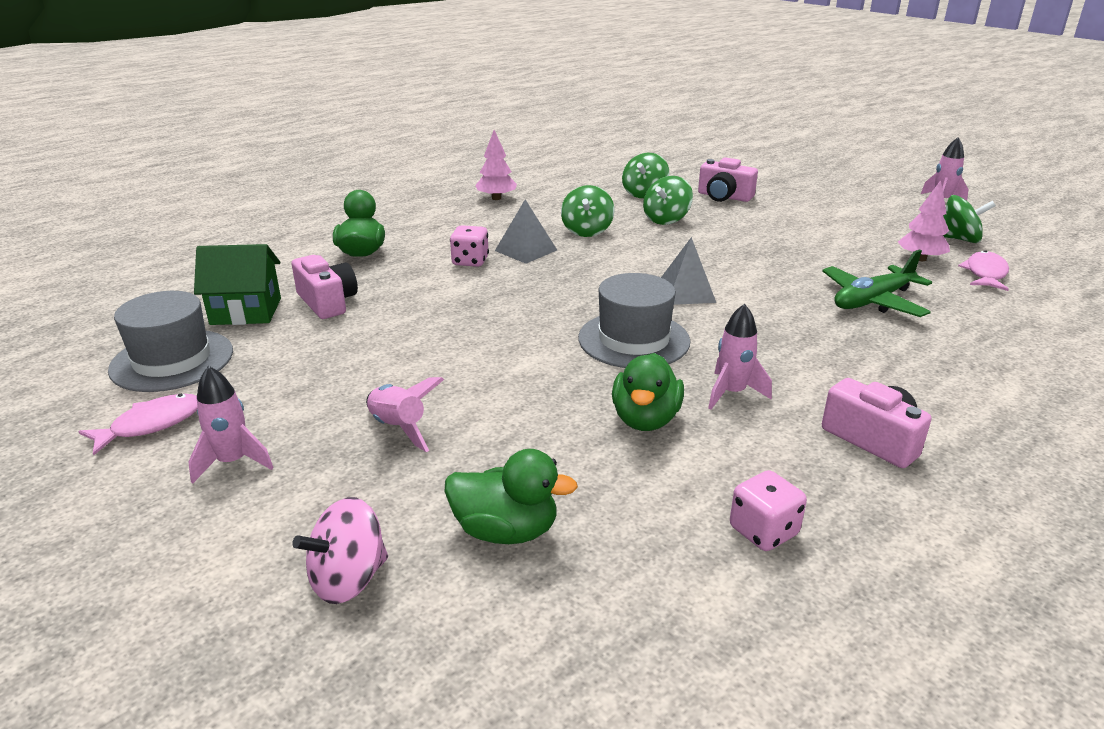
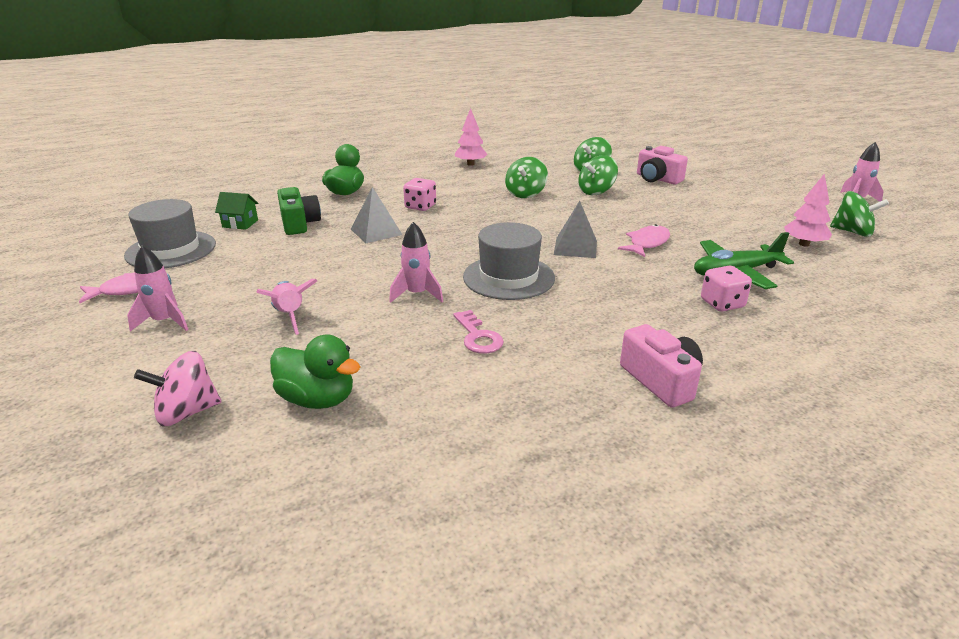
camera: 15 degrees right, 0 degrees up
(246, 311) = (240, 223): green house -> green house, size x0.61
(327, 302) = (299, 224): pink camera -> green camera
(526, 250) = (468, 203): grey pyramid -> grey pyramid (376, 232)
(645, 419) = (478, 337): green duck -> pink key
(732, 393) = (562, 327): pink rocket -> pink rocket (417, 294)
(763, 531) = (517, 435): pink dice -> pink dice (722, 304)
(985, 273) = (859, 262): pink fish -> pink fish (647, 243)

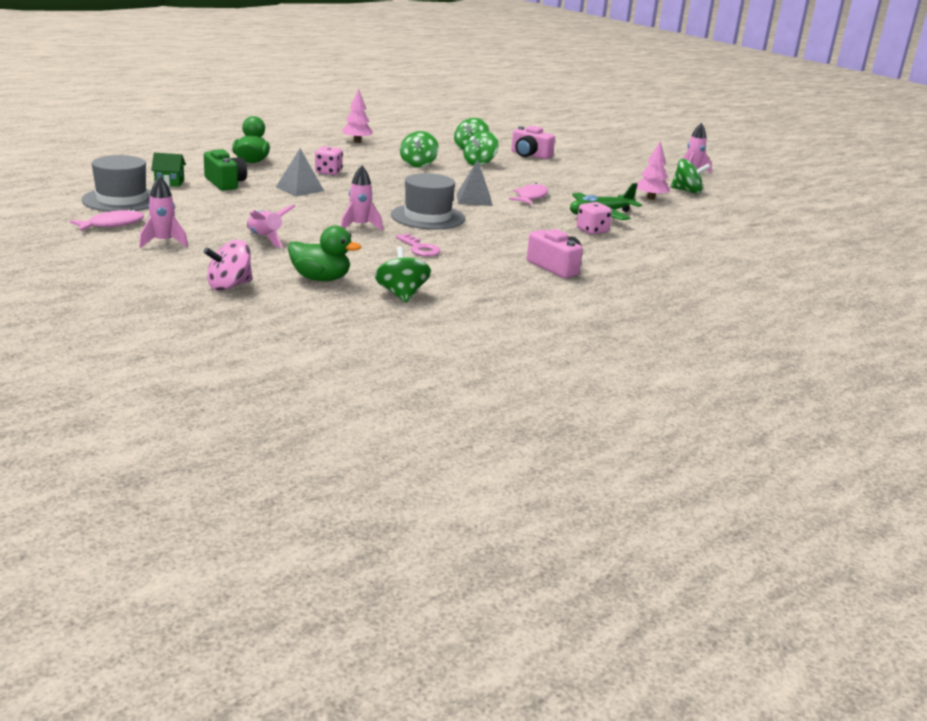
camera: 15 degrees left, 5 degrees down
(415, 440) = (401, 295): none -> green spinning top

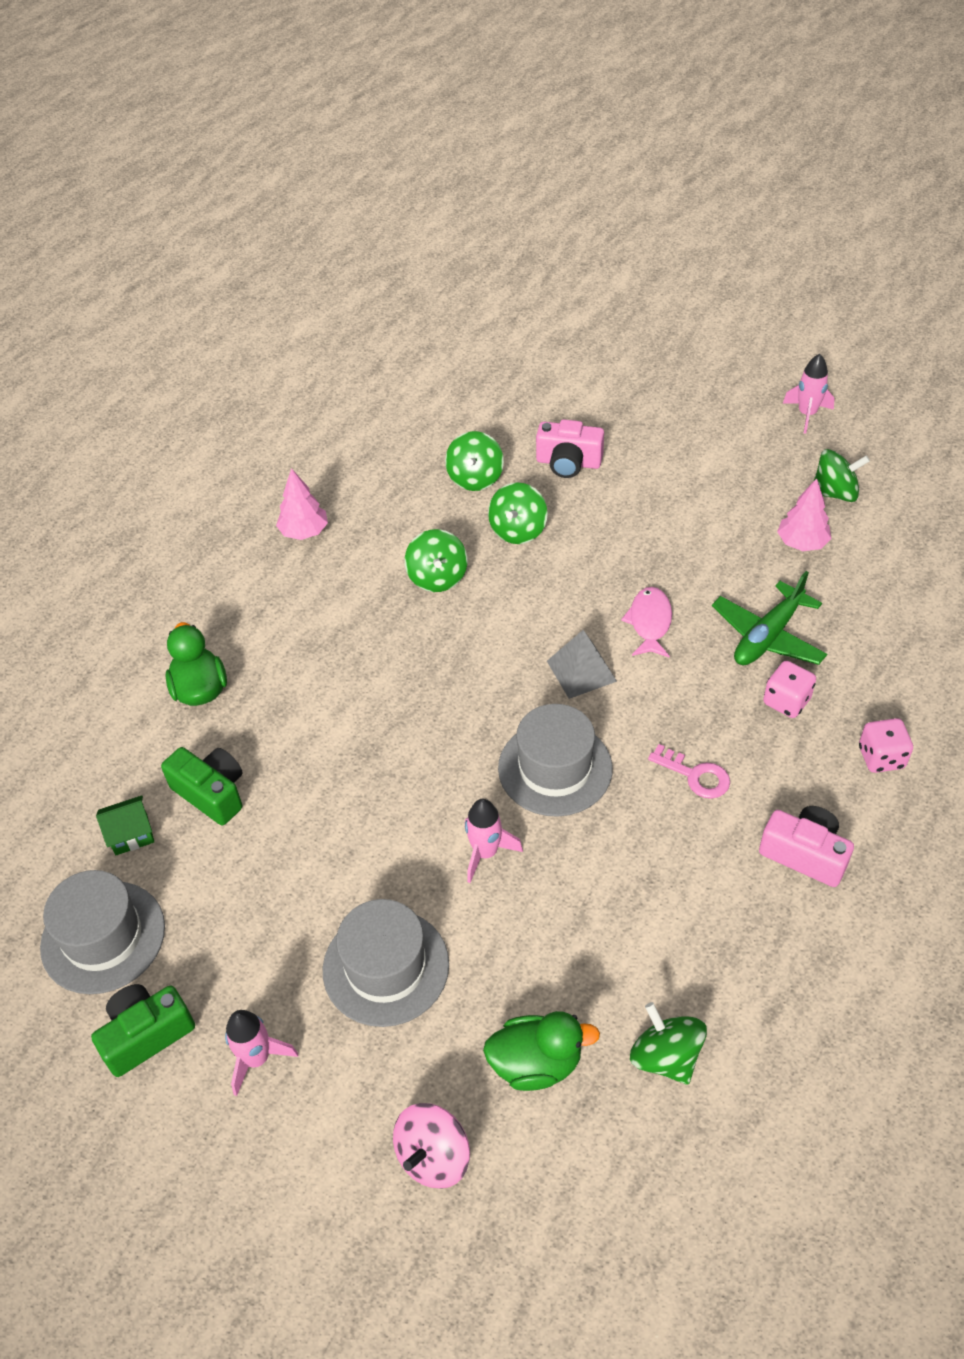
camera: 15 degrees left, 25 degrees up
(112, 224) = (146, 1034): pink fish -> green camera
(265, 239) = (386, 967): pink rocket -> grey hat
(300, 189) = (328, 759): grey pyramid -> none
(328, 172) = (331, 674): pink dice -> pink dice (881, 757)
(419, 248) = (604, 886): pink key -> pink key (695, 775)

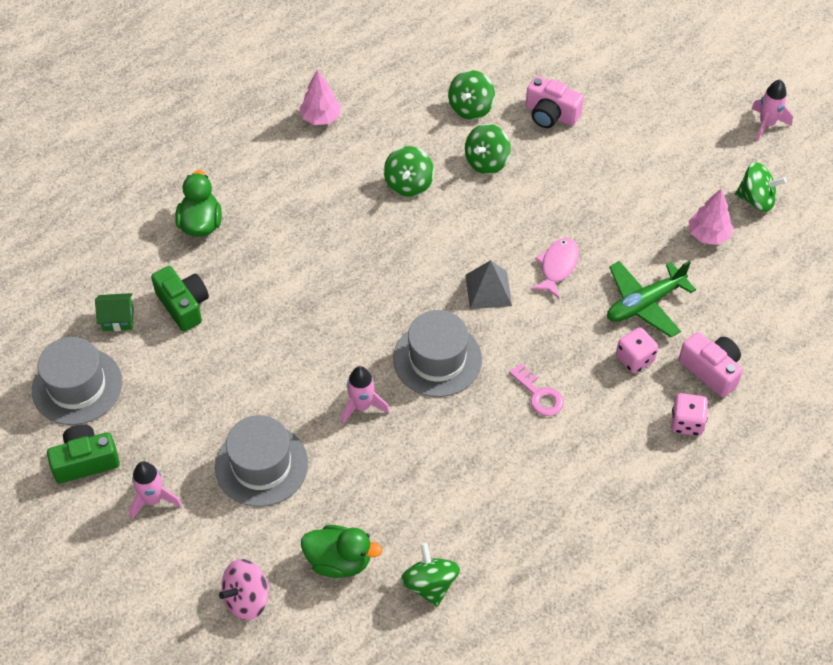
camera: 15 degrees right, 5 degrees up
(804, 854) = (593, 476): pink camera -> pink camera (711, 370)

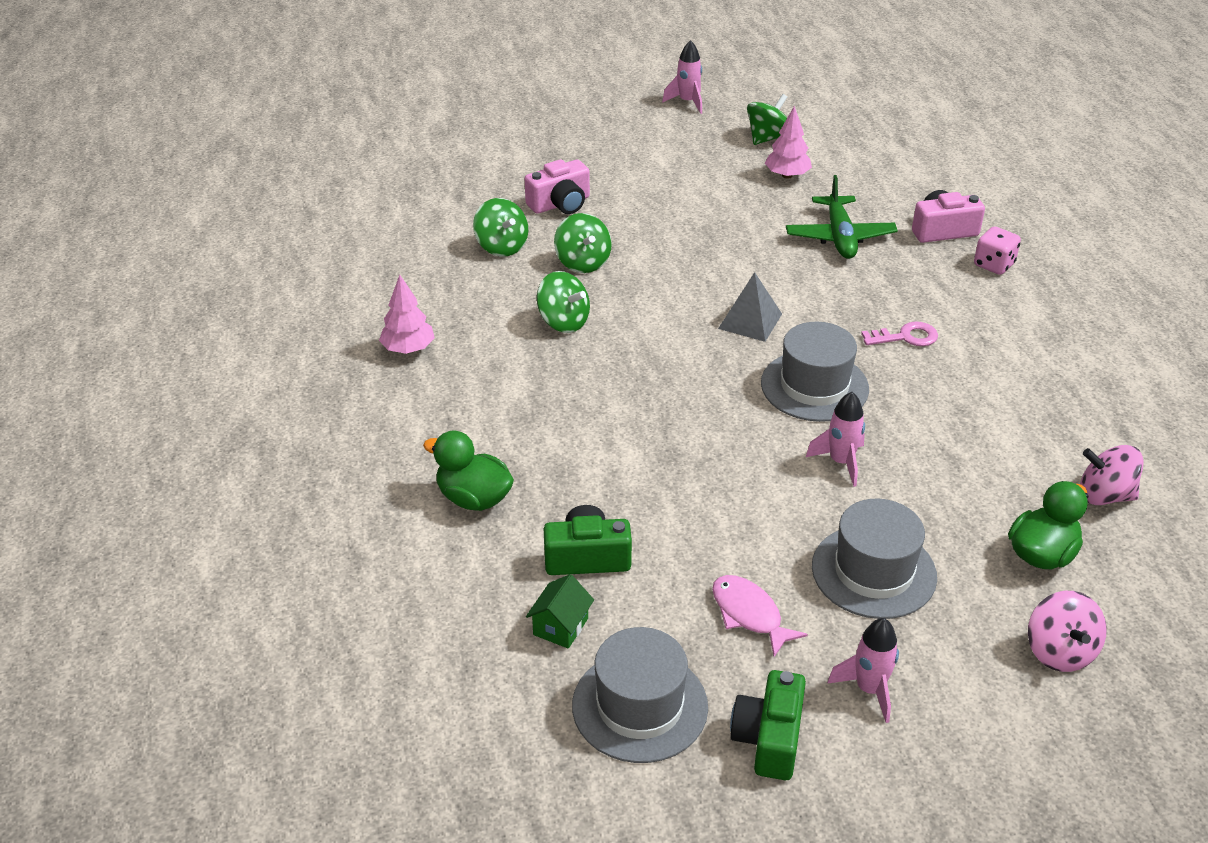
camera: 60 degrees left, 15 degrees down
(430, 584) = (1104, 495): green spinning top -> pink spinning top
(557, 266) = (755, 269): pink fish -> pink fish (749, 614)
(634, 359) = (900, 266): pink dice -> none

